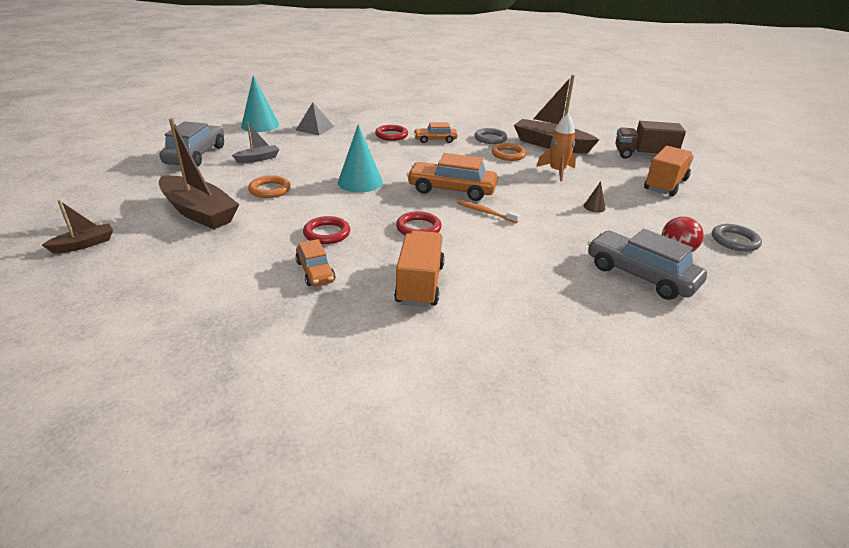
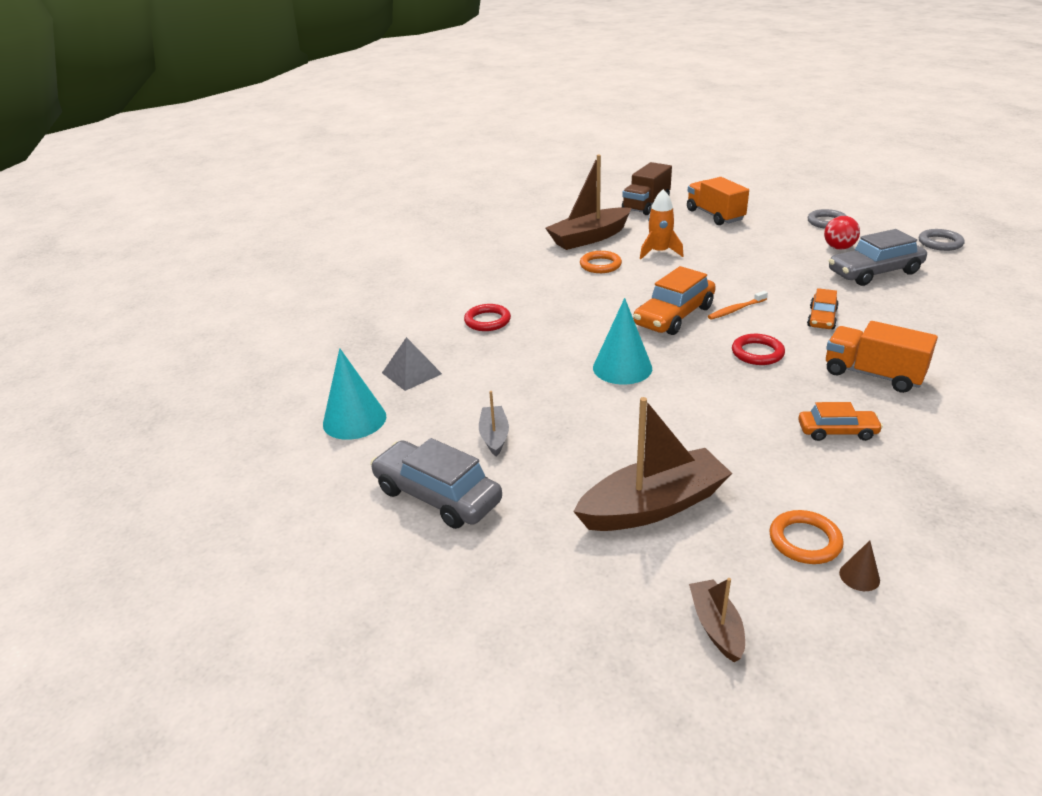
camera: 60 degrees left, 0 degrees up
(270, 190) = (610, 438): orange ring -> orange ring (805, 541)
(327, 233) = (751, 411): red ring -> none
(435, 140) = (526, 296): orange car -> orange car (822, 318)
(490, 138) = (548, 264): grey ring -> grey ring (940, 243)
(594, 207) = (746, 256): brown cone -> brown cone (859, 576)

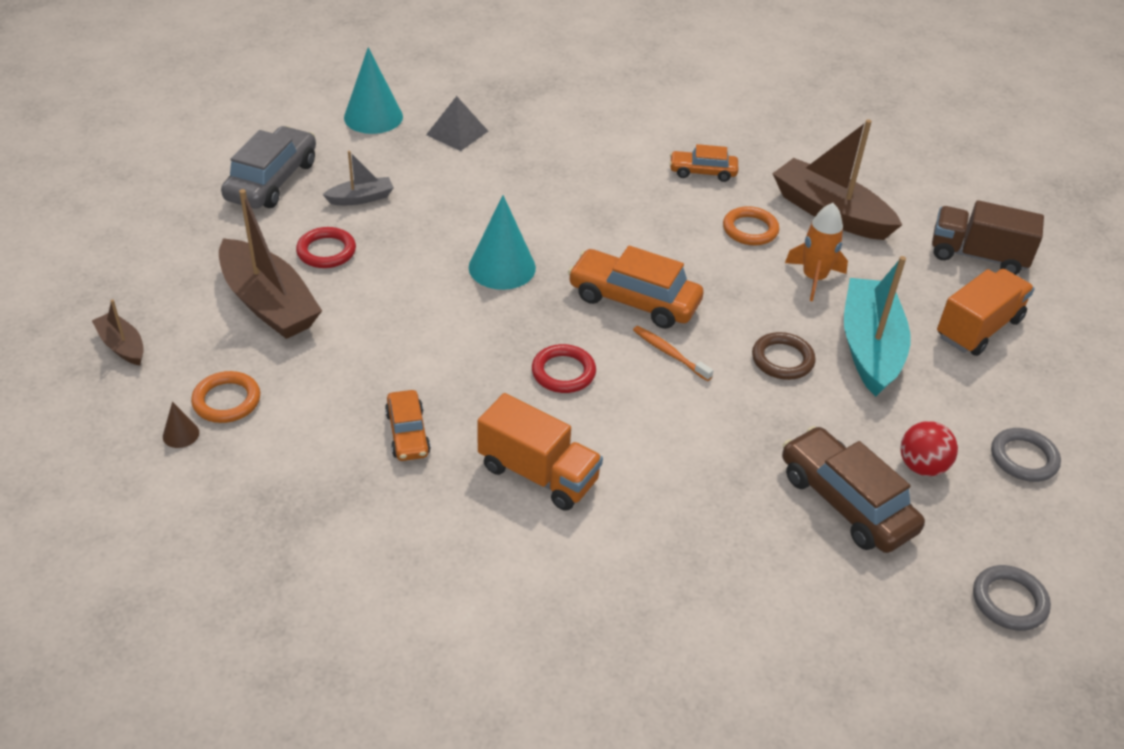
camera: 70 degrees right, 10 degrees up
(487, 321) = (575, 162): red ring -> red ring (326, 251)
(716, 627) = (122, 346): brown boat -> brown boat turned 105 degrees counterclockwise
(731, 246) = (870, 347): none -> turquoise boat
(743, 273) = (782, 359): none -> brown ring
(822, 318) = (674, 434): orange car -> orange car (702, 172)
(873, 374) = (538, 474): orange truck -> orange truck turned 105 degrees clockwise
(874, 272) = (846, 502): grey car -> brown car

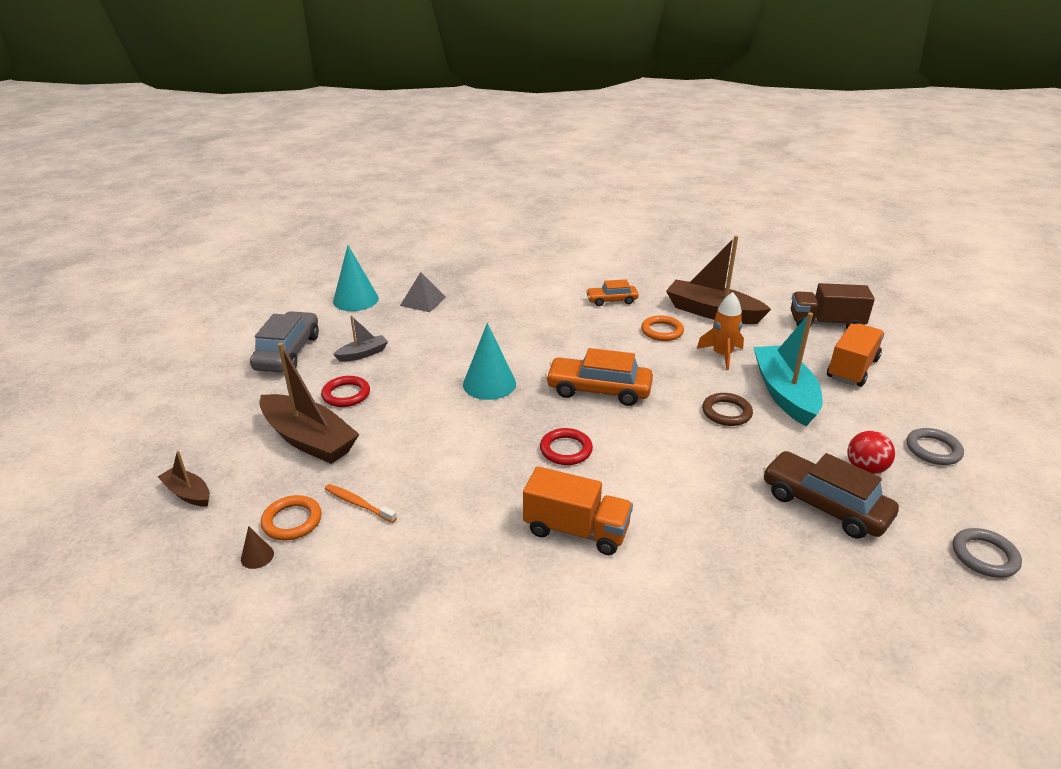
camera: 10 degrees left, 10 degrees down
(408, 433) = (456, 519): orange car -> none
(669, 353) = (641, 422): orange toothbrush -> orange toothbrush (358, 504)

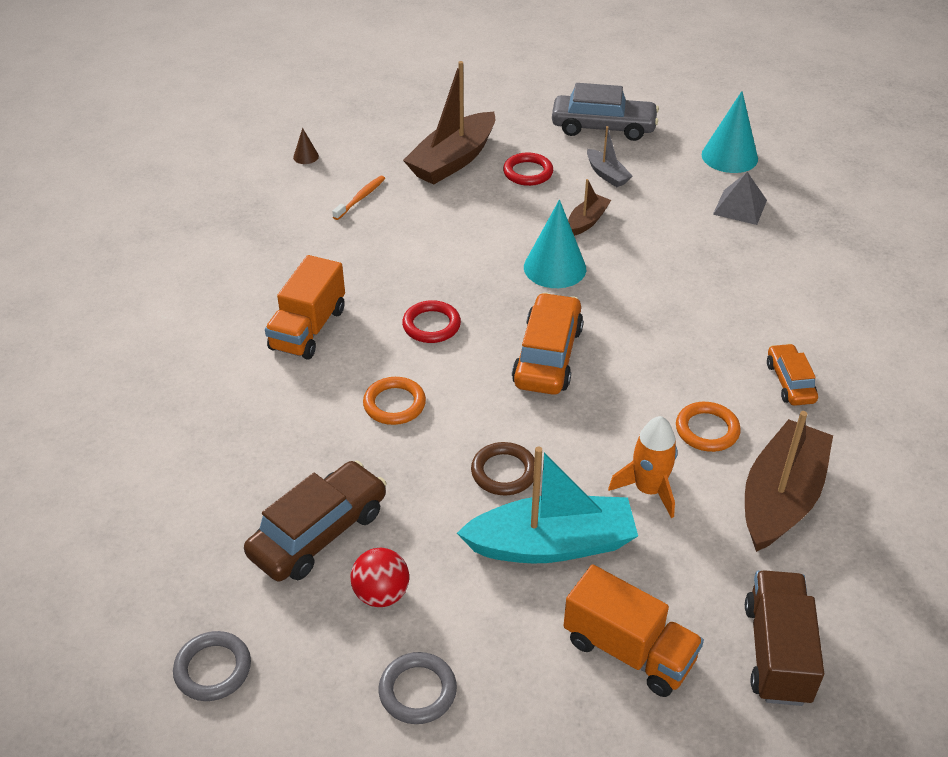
camera: 90 degrees right, 10 degrees up
(188, 493) = (383, 112): brown boat -> brown boat (587, 221)
(292, 521) = (343, 167): orange ring -> orange ring (394, 404)

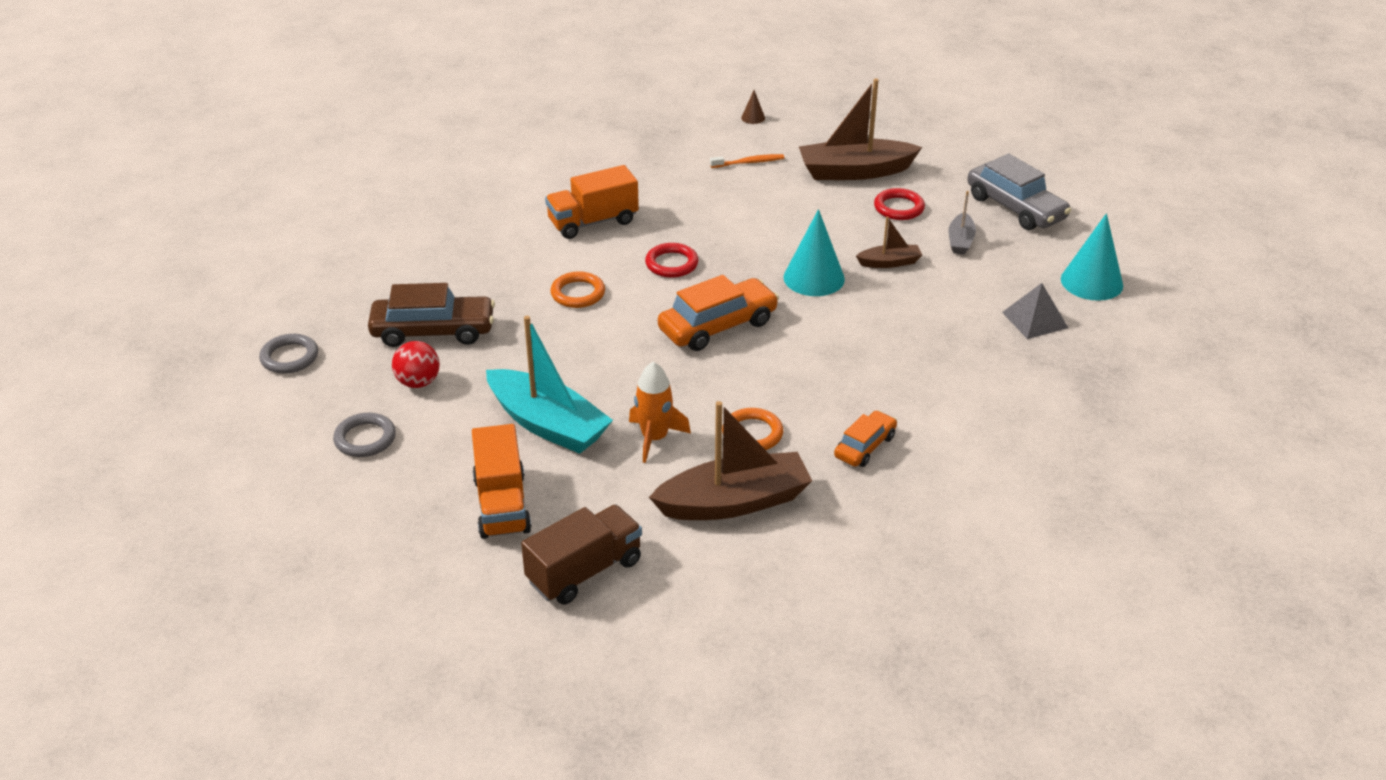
camera: 45 degrees right, 5 degrees down
(504, 472) = (582, 370): brown ring -> none

